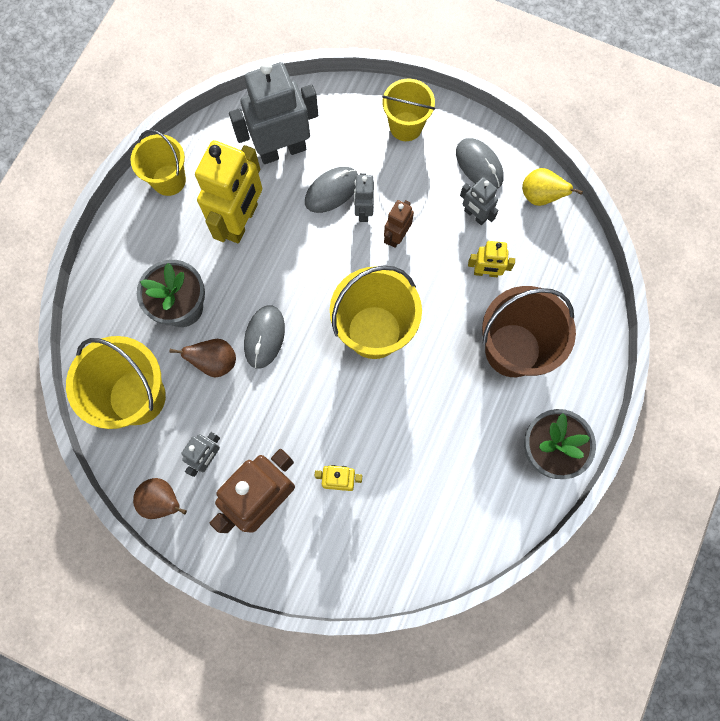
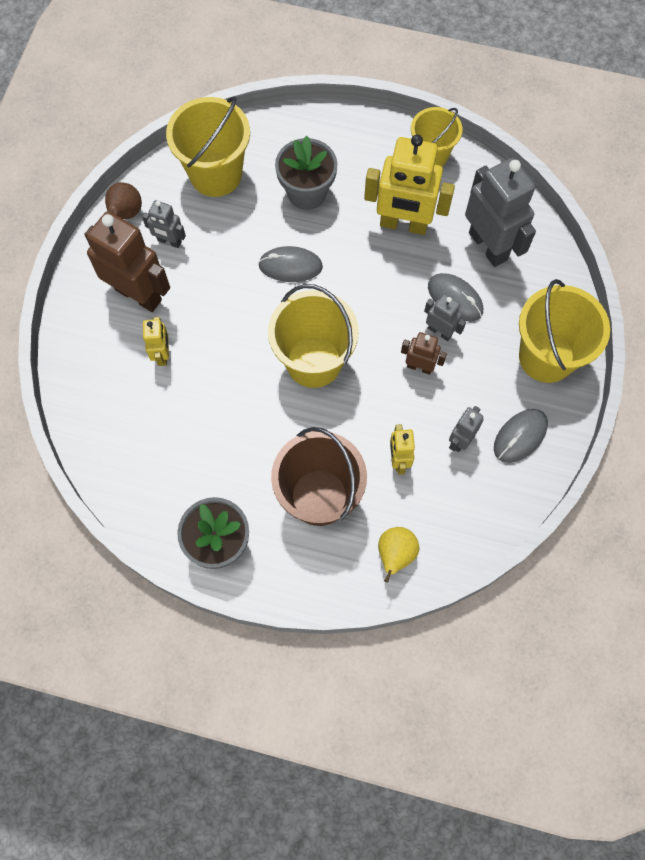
camera: 80 degrees right, 5 degrees down
(215, 362) = (259, 230): brown pear -> none
(363, 211) = (440, 331): grey robot -> grey robot turned 45 degrees clockwise
(405, 126) = (546, 357): yellow bucket -> yellow bucket, size x1.57
(540, 196) = (499, 505): yellow pear -> yellow pear (395, 554)

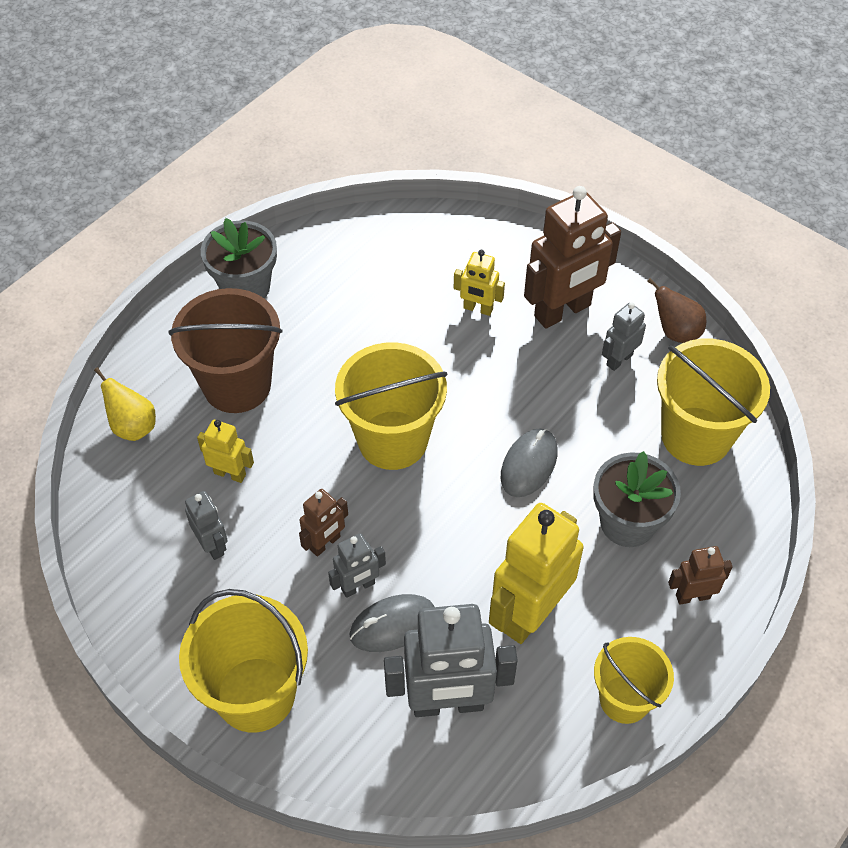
camera: 115 degrees right, 15 degrees down
(342, 141) = (692, 596): none -> brown robot
(520, 436) = (176, 610): grey mouse -> none

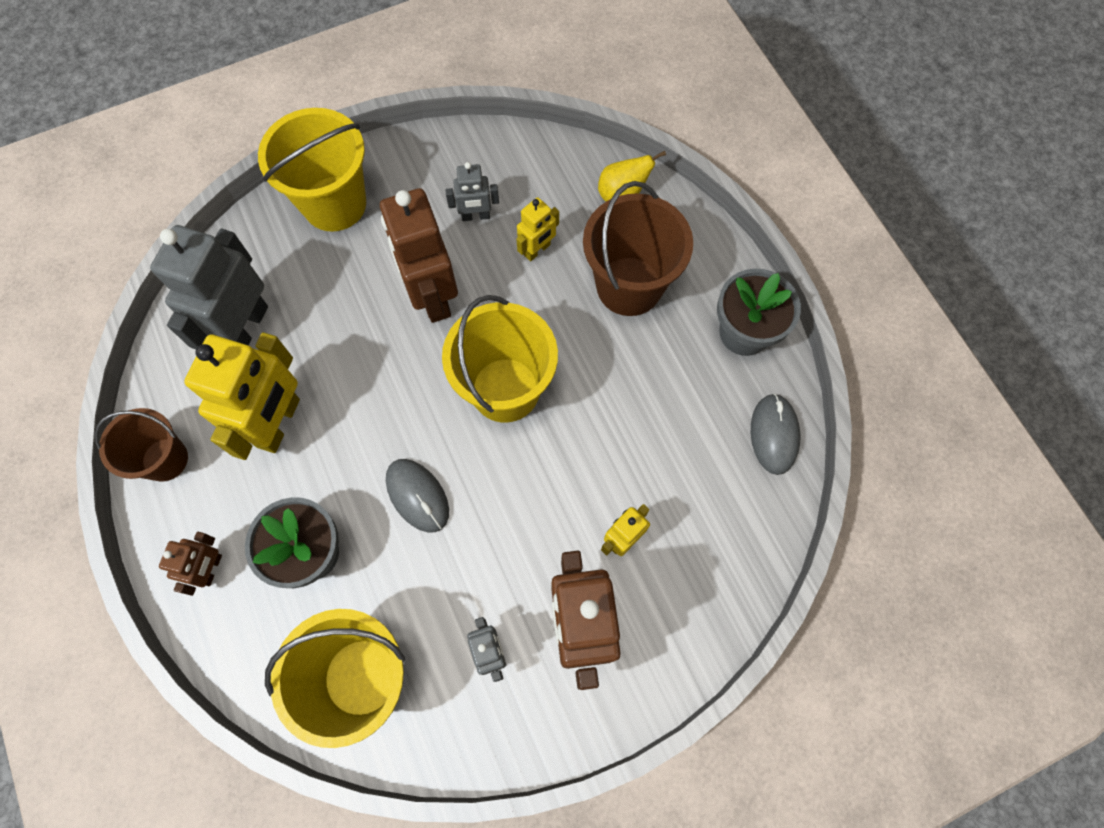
camera: 115 degrees right, 15 degrees up
(325, 543) = (432, 296): brown robot -> brown robot, size x1.99
(358, 586) = (379, 305): grey robot -> none
(393, 625) = (332, 316): grey mouse -> grey mouse (774, 434)
(529, 613) = (279, 423): yellow robot -> yellow robot turned 45 degrees clockwise
(624, 699) = (165, 459): yellow bucket -> brown bucket
(676, 332) = (496, 738): brown pear -> none

